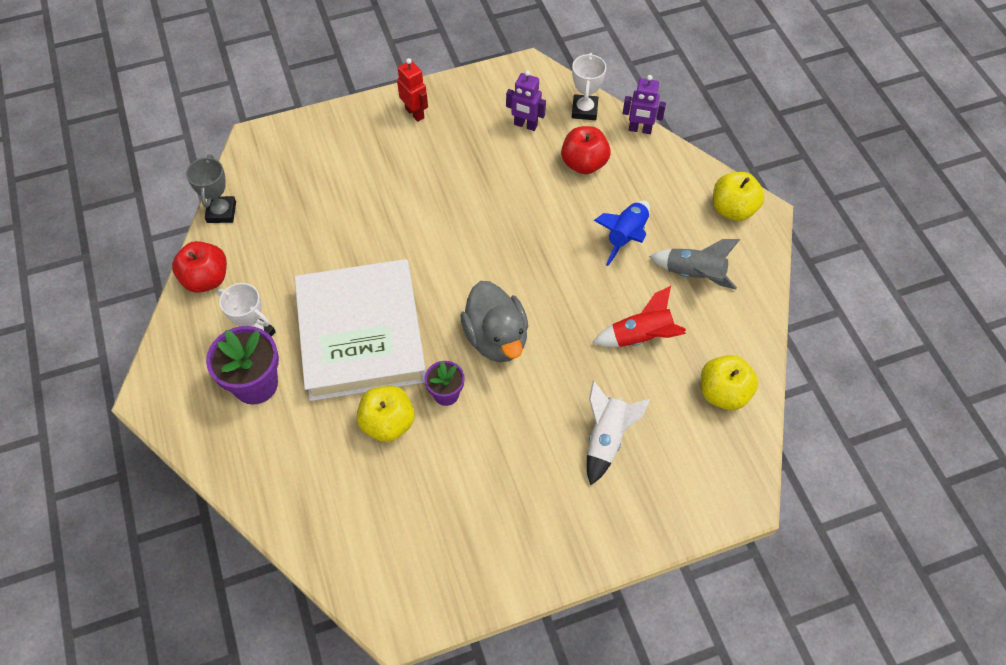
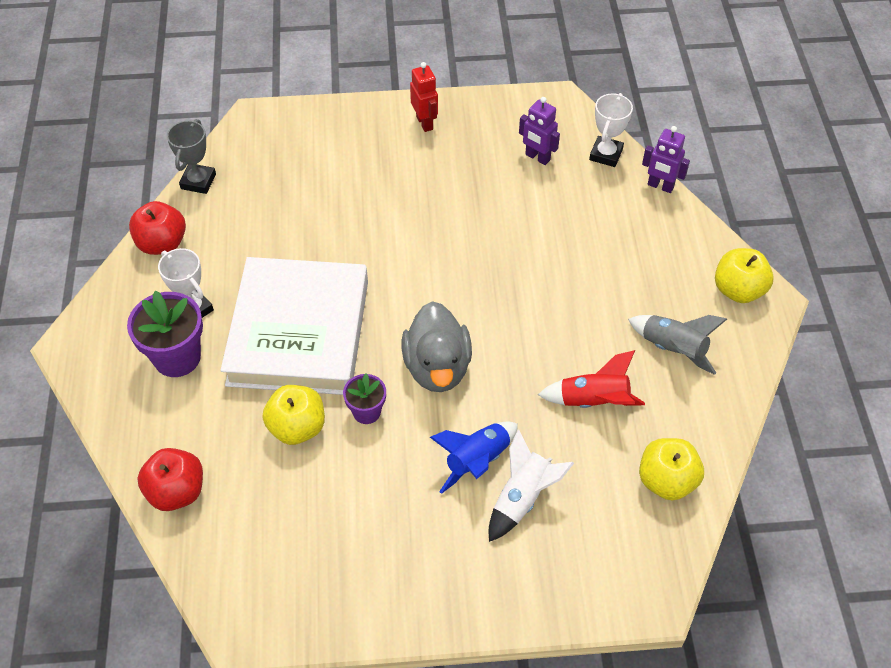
camera: 15 degrees right, 5 degrees down
(584, 164) = (588, 209): red apple -> red apple (176, 492)
(625, 236) = (609, 293): blue rocket -> blue rocket (477, 461)

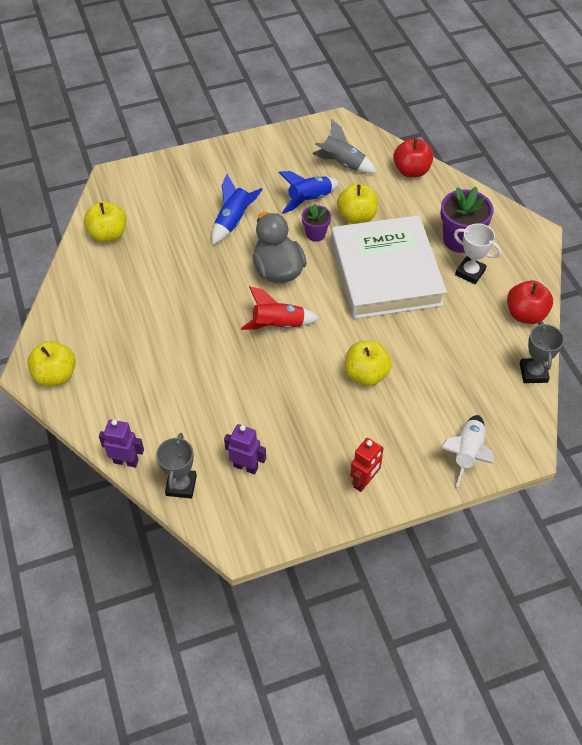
camera: 165 degrees right, 0 degrees up
(353, 474) = (309, 200): none -> blue rocket
(379, 217) = (366, 374): none -> yellow apple
(425, 123) = (364, 481): red robot -> red robot turned 105 degrees counterclockwise
(522, 498) = (199, 208): white rocket -> white rocket (466, 453)
(593, 401) = (162, 271): red rocket -> red rocket (278, 325)
(606, 154) = (181, 485): white trophy -> grey trophy
(673, 349) = (107, 318): grey rocket -> grey rocket (342, 164)

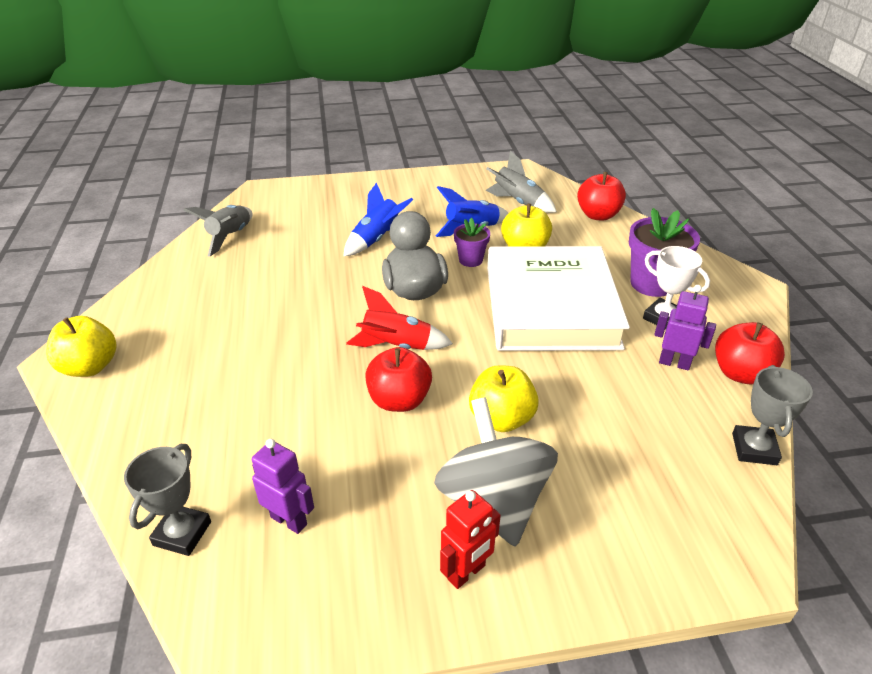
camera: 10 degrees right, 15 degrees down
(108, 235) = (230, 237): yellow apple -> grey rocket
(126, 461) = (121, 486): purple robot -> purple robot (674, 363)
(292, 370) = (399, 400): none -> red apple
(371, 434) = (493, 501): none -> grey spinning top
(466, 453) = (642, 553): white rocket -> none

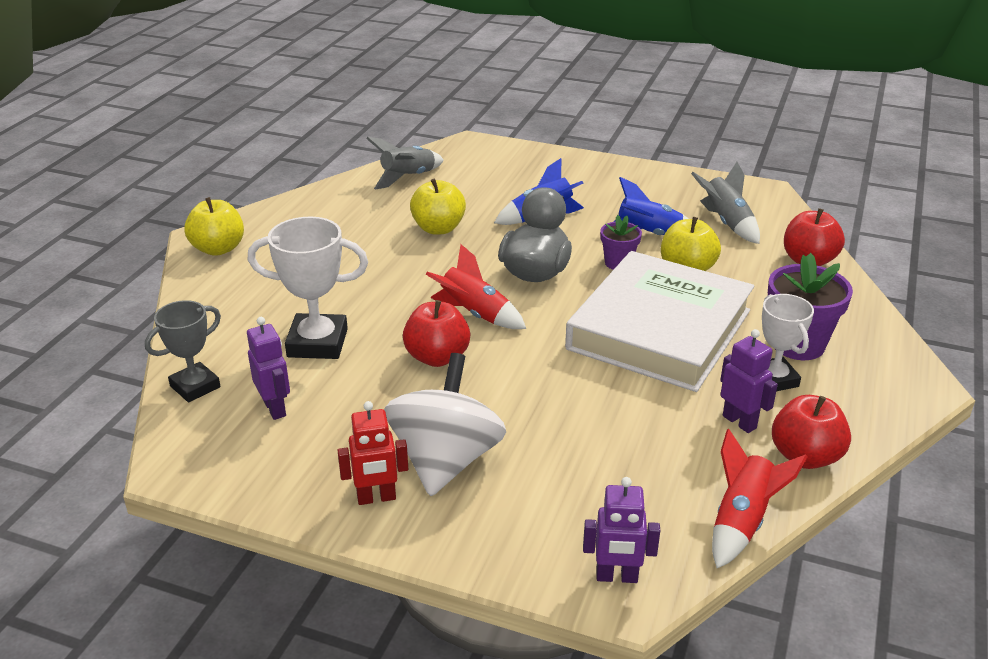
camera: 30 degrees right, 5 degrees down
(275, 430) = (317, 343): none -> white trophy
(493, 501) = (446, 460): grey spinning top -> white spinning top
(501, 419) = (514, 404): yellow apple -> yellow apple (438, 228)
(721, 548) = (616, 577): none -> purple robot
(754, 449) = (742, 521): grey trophy -> red rocket

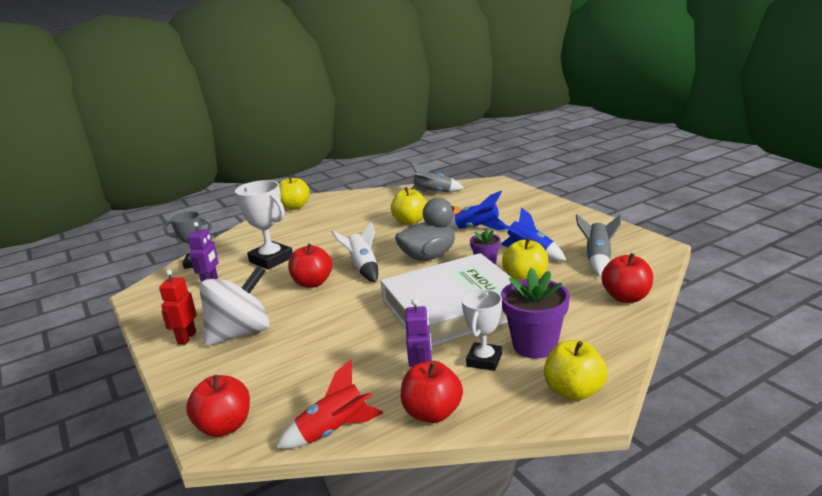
camera: 40 degrees right, 10 degrees down
(376, 498) = (186, 338): red robot -> red robot turned 75 degrees clockwise
(474, 314) = (363, 268): red rocket -> white rocket
(616, 577) = (224, 426): purple robot -> red apple
(891, 379) = (574, 391): none -> yellow apple

